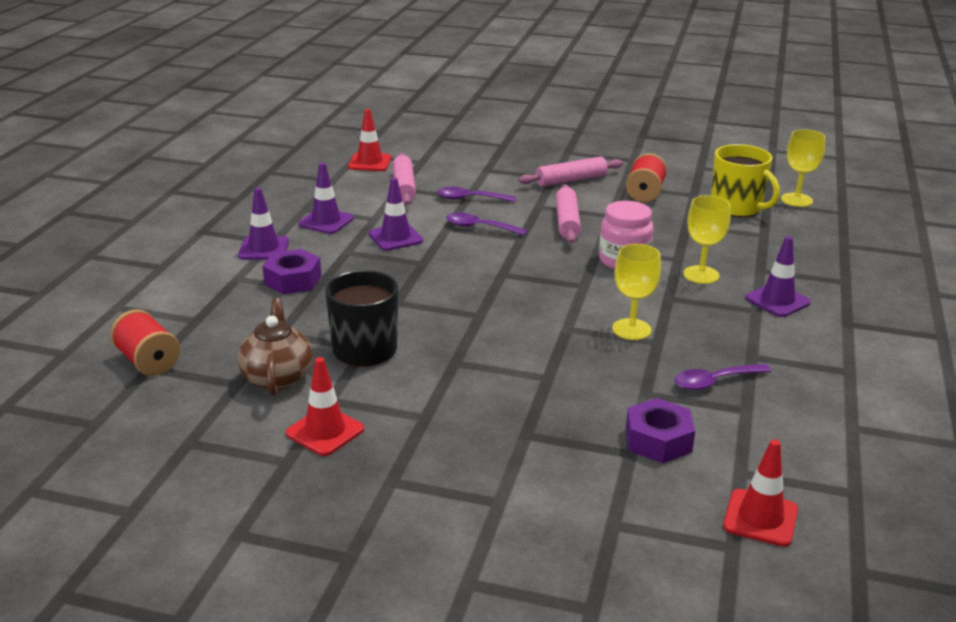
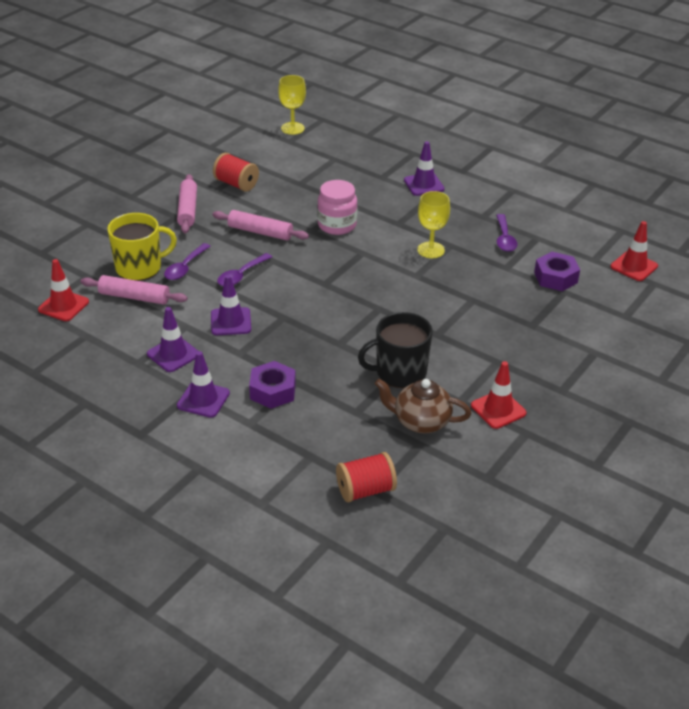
camera: 70 degrees left, 10 degrees up
(701, 275) = (375, 201): yellow goblet -> none
(737, 207) = (287, 154): yellow mug -> yellow mug (140, 267)

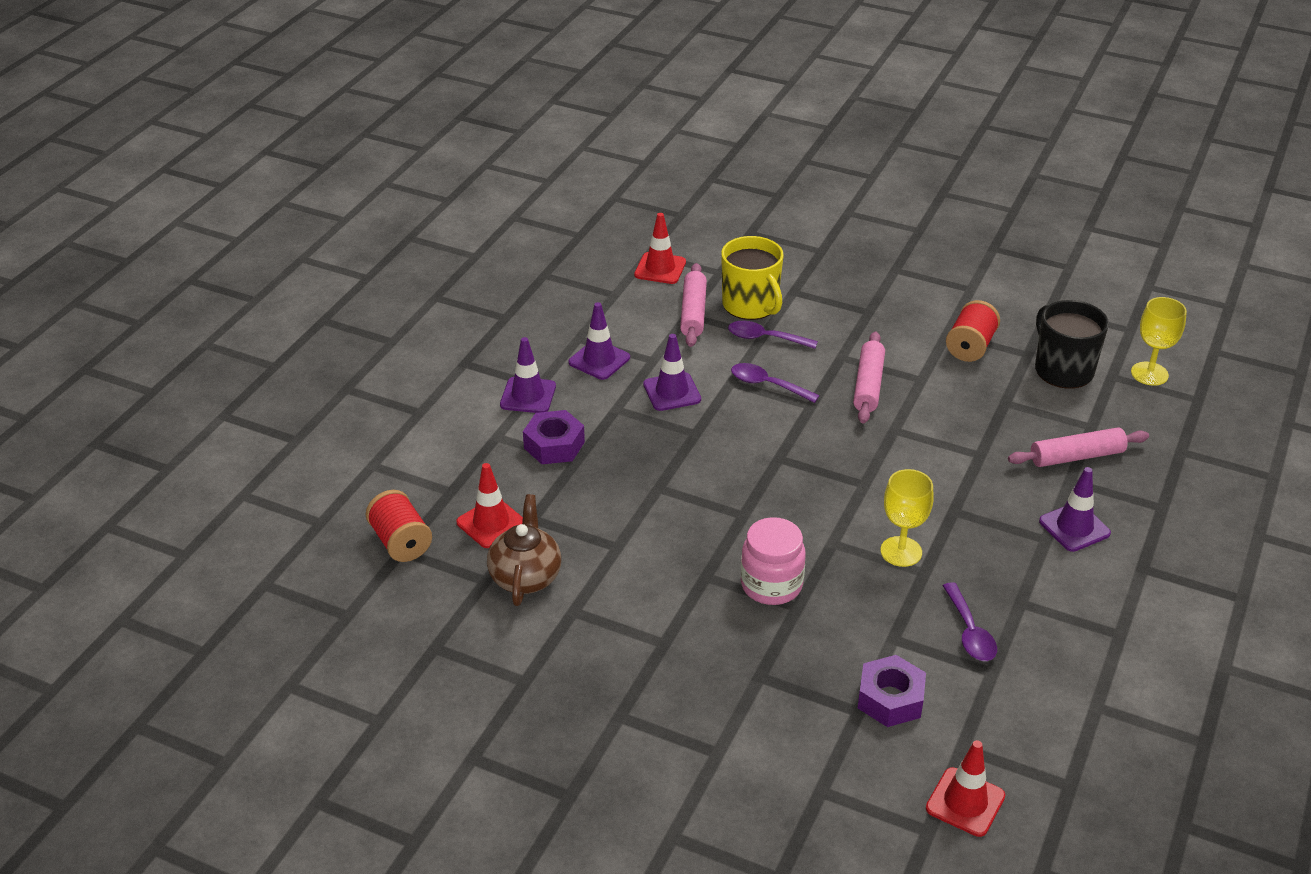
camera: 80 degrees right, 0 degrees up
(188, 210) = (888, 318): pink rolling pin -> pink rolling pin (1076, 456)
(337, 225) = (918, 451): pink jar -> pink jar (771, 585)
(399, 372) = (615, 548): black mug -> black mug (1062, 370)
(498, 409) = (564, 649): red traffic cone -> red traffic cone (491, 523)
(504, 239) = (970, 632): purple spoon -> purple spoon turned 90 degrees counterclockwise

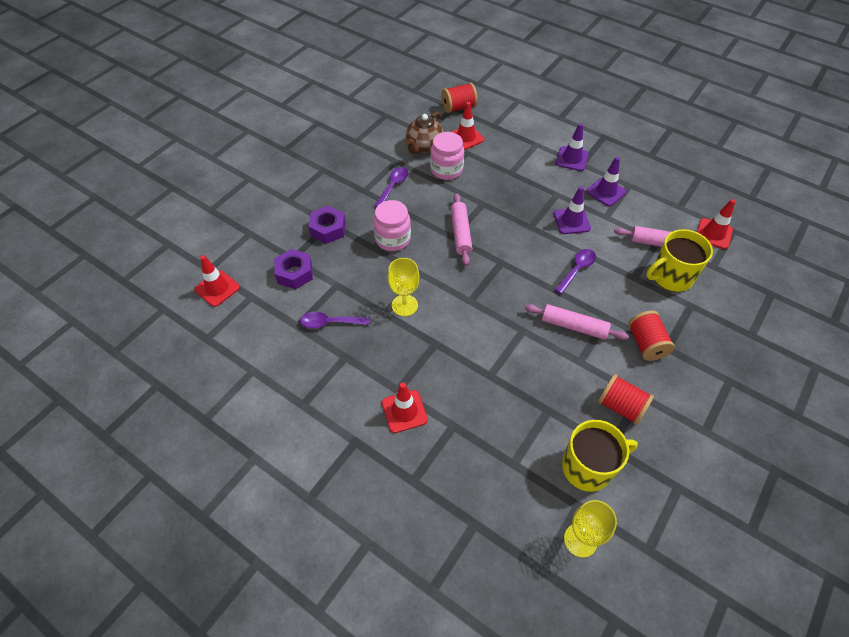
camera: 100 degrees right, 15 degrees up
(525, 577) = (424, 146): brown teapot -> brown teapot turned 105 degrees clockwise
(554, 445) = (526, 165): purple nut -> purple nut (328, 229)
(585, 539) = (446, 170): none -> pink jar
(765, 338) = (630, 278): purple spoon -> purple spoon (393, 186)
(869, 327) = (646, 343): none -> red spool
(1062, 370) = (588, 467): black mug -> yellow mug
(1074, 527) = (404, 411): purple traffic cone -> red traffic cone
(1076, 456) = (478, 439): pink rolling pin -> pink rolling pin (460, 233)

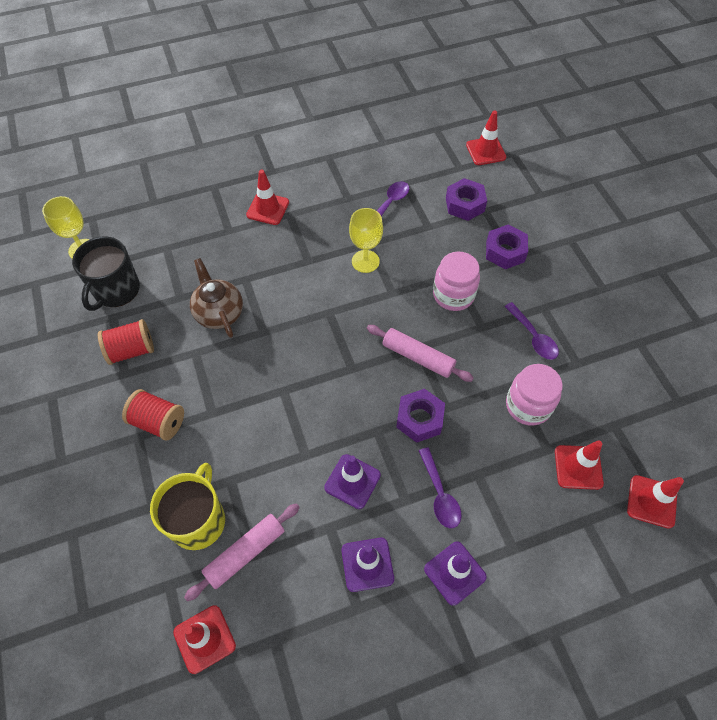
camera: 125 degrees right, 5 degrees up
(424, 146) = (587, 408): brown teapot -> brown teapot (219, 313)
(458, 107) = (651, 501): red spool -> red traffic cone
(503, 211) = (419, 419): none -> purple nut
(574, 326) = (230, 375): pink rolling pin -> none
(577, 270) = (286, 431): purple spoon -> purple spoon (440, 494)
(588, 467) = (116, 290): yellow mug -> black mug

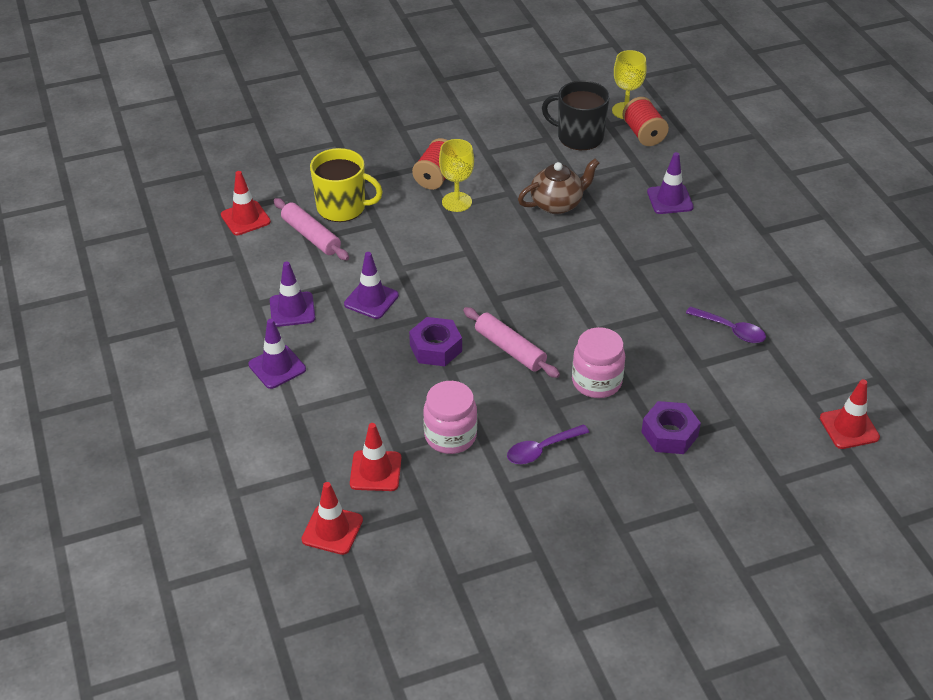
camera: 90 degrees right, 15 degrees down
(131, 350) = (511, 153): red spool -> red spool (643, 134)
(224, 227) = (670, 200): none -> purple traffic cone
(268, 209) = (703, 230): red traffic cone -> none
(365, 261) = (637, 309): yellow goblet -> yellow goblet (457, 202)
(418, 357) = (510, 349): pink rolling pin -> pink rolling pin turned 75 degrees counterclockwise
(440, 494) = (353, 360): purple spoon -> none
(465, 204) = (743, 400): purple nut -> none

